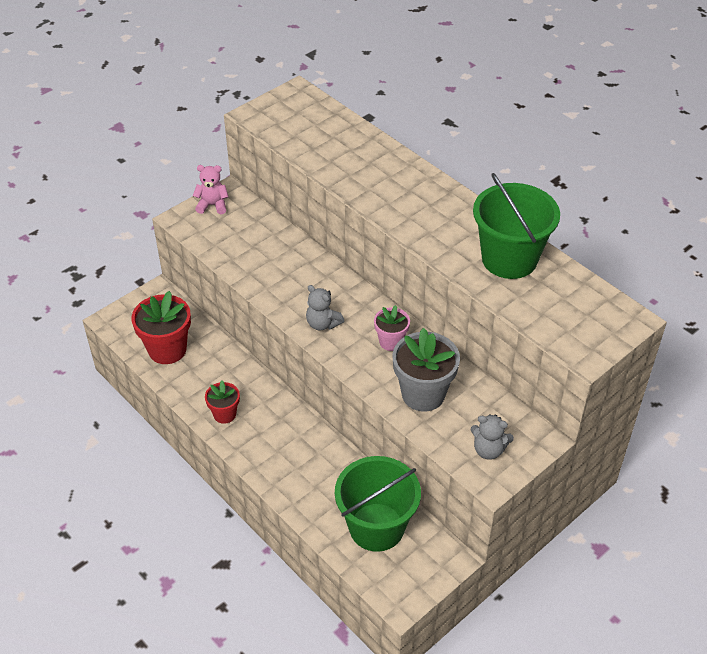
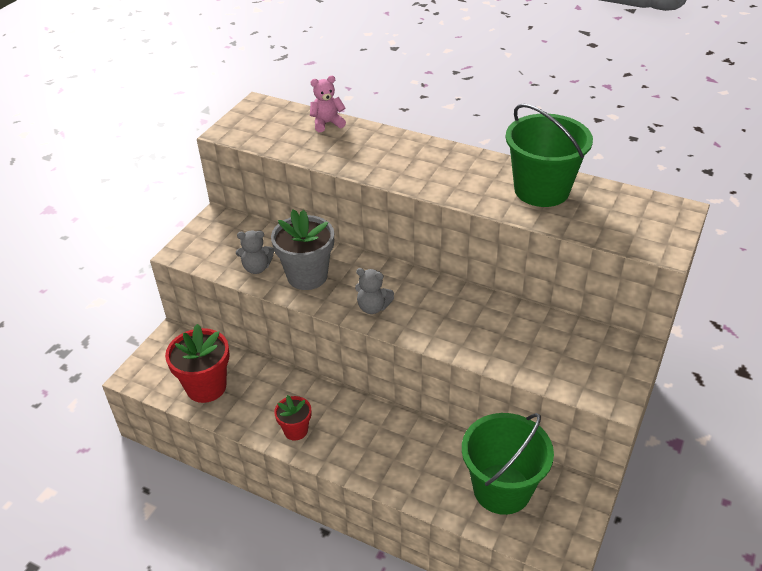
camera: 20 degrees left, 5 degrees down
(212, 205) = (206, 232): pink teddy bear -> pink teddy bear (327, 123)
(391, 342) = (447, 304): pink flower pot -> none
(423, 394) = (505, 342): grey flower pot -> grey flower pot (307, 276)
(488, 450) = (595, 373): grey teddy bear -> grey teddy bear (257, 268)

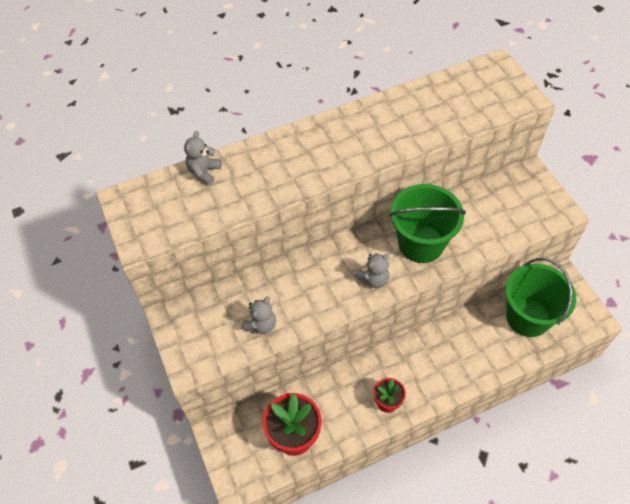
camera: 50 degrees left, 15 degrees up
(307, 276) = (303, 298): grey flower pot -> none
(327, 123) = (204, 172): pink teddy bear -> grey teddy bear
(541, 190) = (414, 111): green bucket -> green bucket (421, 243)

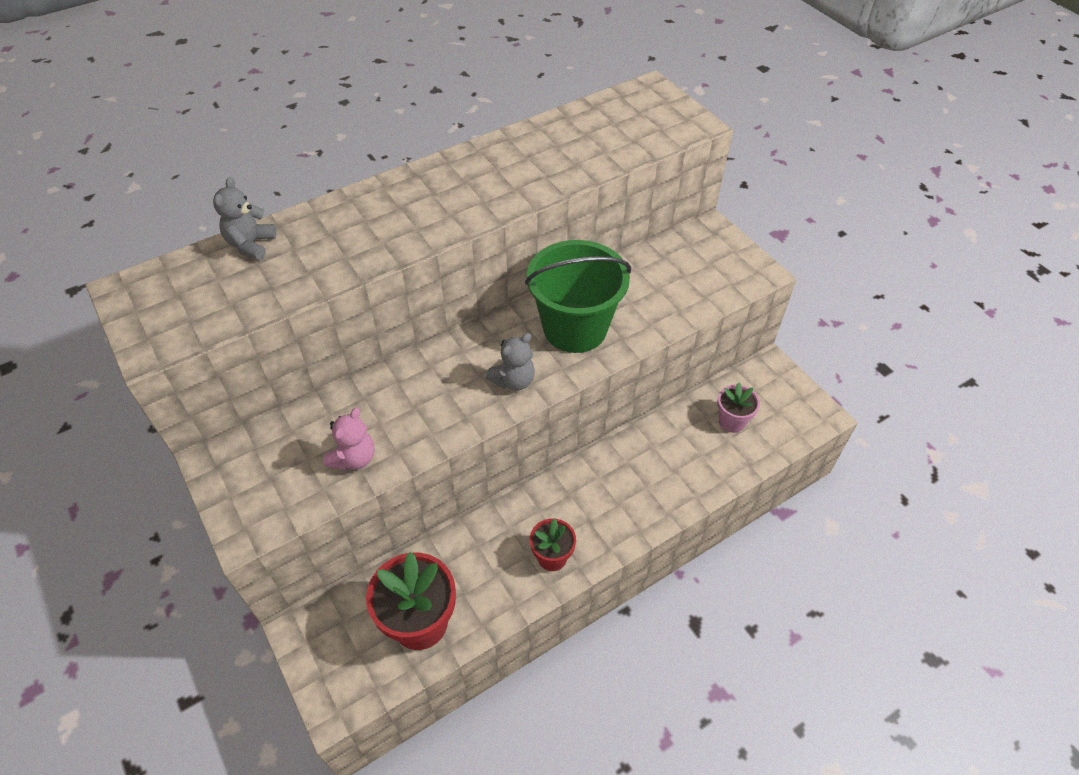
camera: 10 degrees left, 5 degrees down
(261, 325) = (354, 458): grey teddy bear -> pink teddy bear
(528, 317) = (731, 421): green bucket -> pink flower pot

